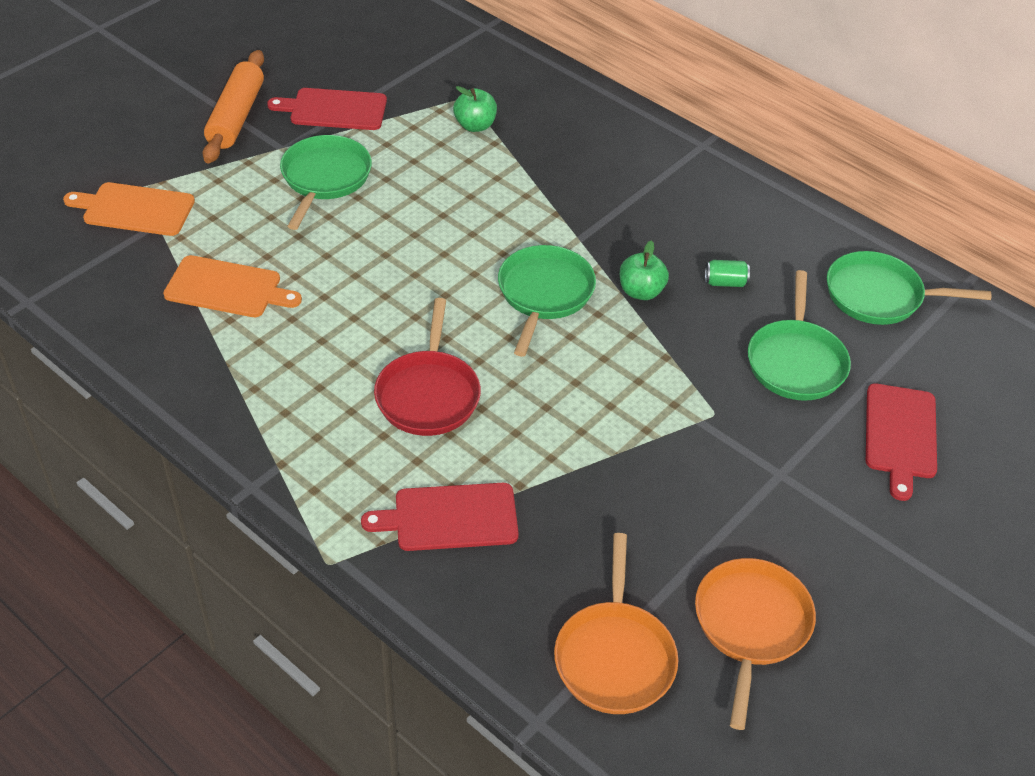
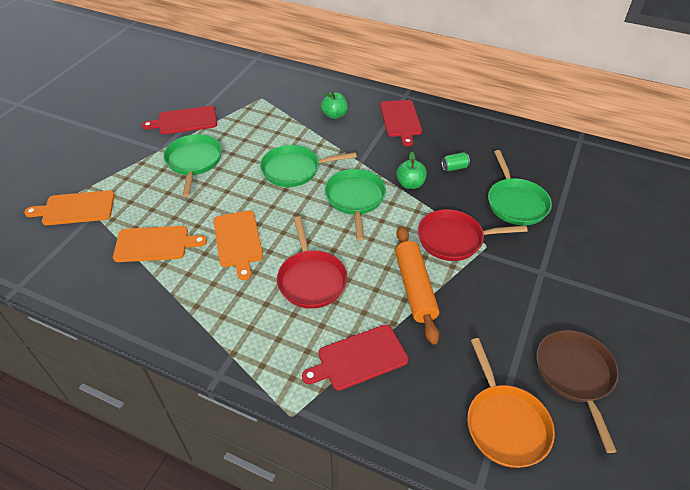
camera: 15 degrees left, 0 degrees up
(236, 117) = (125, 138): orange rolling pin -> orange rolling pin (415, 288)
(345, 313) = (238, 241): none -> orange cutting board
(475, 126) = (273, 112): green apple -> green apple (334, 115)
(668, 391) = (454, 239): none -> red pan
(751, 625) = (575, 375): orange pan -> brown pan
(879, 296) = (540, 155): green pan -> green pan (294, 170)
(900, 435) = (594, 230): red cutting board -> red cutting board (400, 120)

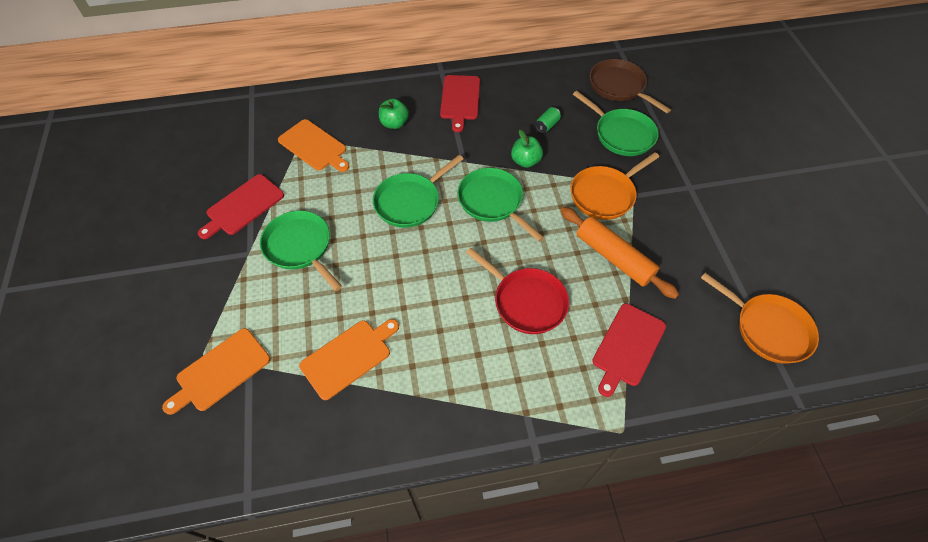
camera: 35 degrees left, 10 degrees up
(238, 241) = (427, 304): orange cutting board -> orange cutting board (314, 146)
(400, 120) = (460, 99): red cutting board -> red cutting board turned 45 degrees clockwise
(454, 239) = (604, 195): red pan -> orange pan
(575, 375) = (778, 259): brown pan -> brown pan (619, 87)

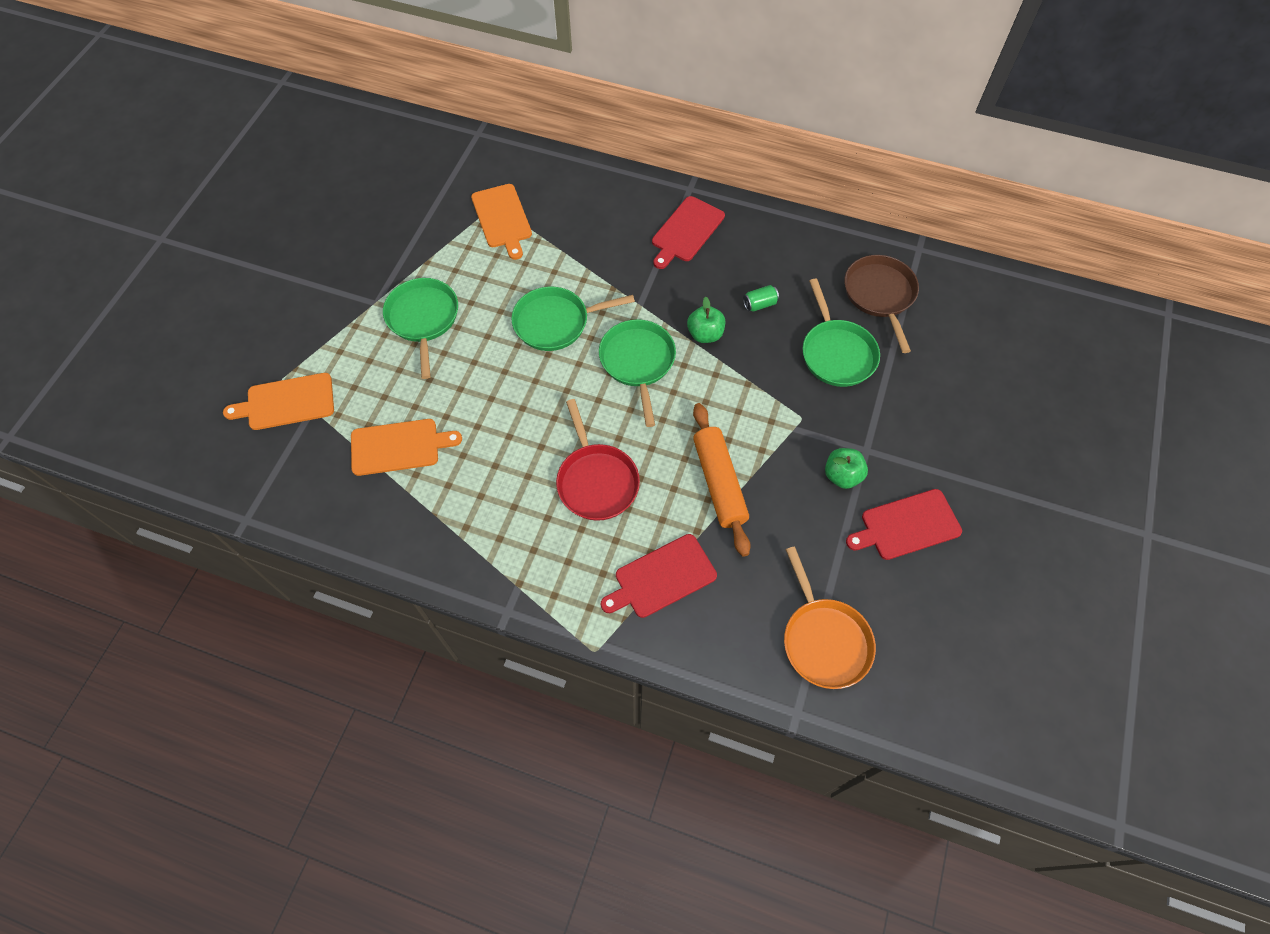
camera: 30 degrees right, 5 degrees up
(243, 206) = (398, 252): red cutting board -> red cutting board (907, 525)
(394, 124) = (598, 229): green apple -> green apple (842, 475)
(604, 195) = (762, 412): orange pan -> none

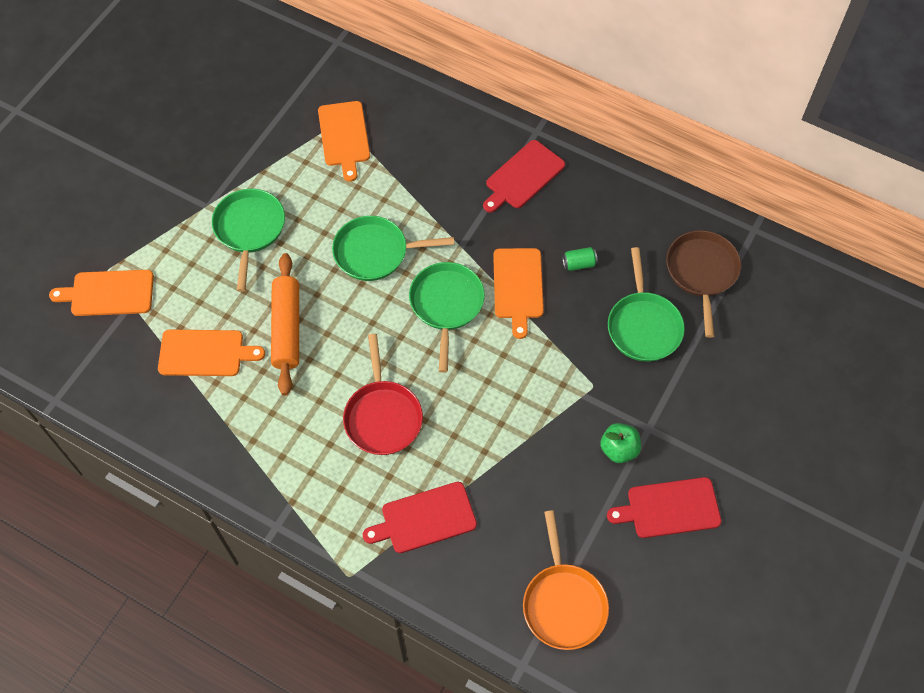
camera: 10 degrees right, 0 degrees up
(705, 334) = (518, 286): green apple -> orange cutting board
(719, 483) = (499, 437): orange rolling pin -> orange rolling pin (287, 328)

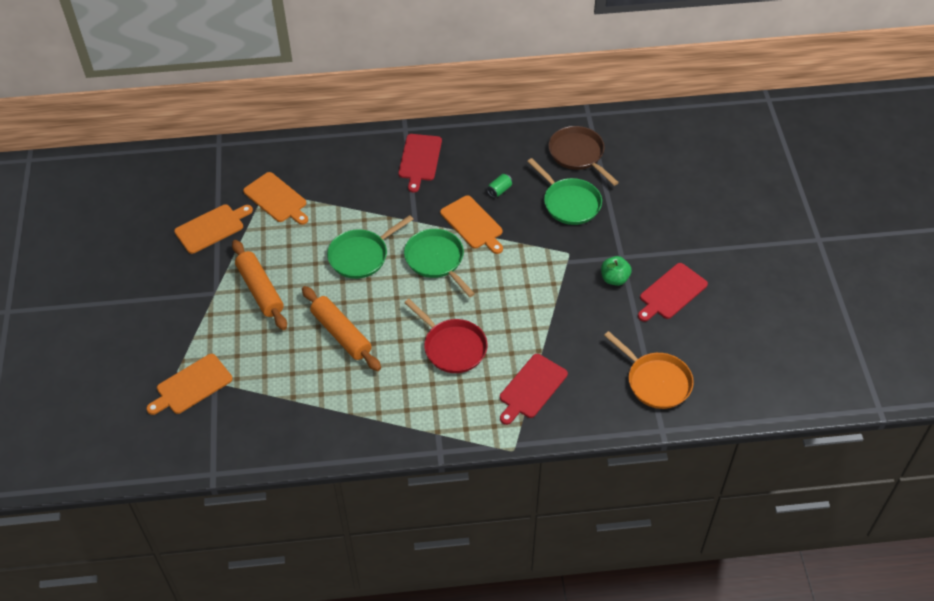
camera: 35 degrees left, 10 degrees down
(205, 353) = (297, 381): orange cutting board -> orange cutting board (211, 228)
(249, 230) = (260, 290): green pan -> orange rolling pin

